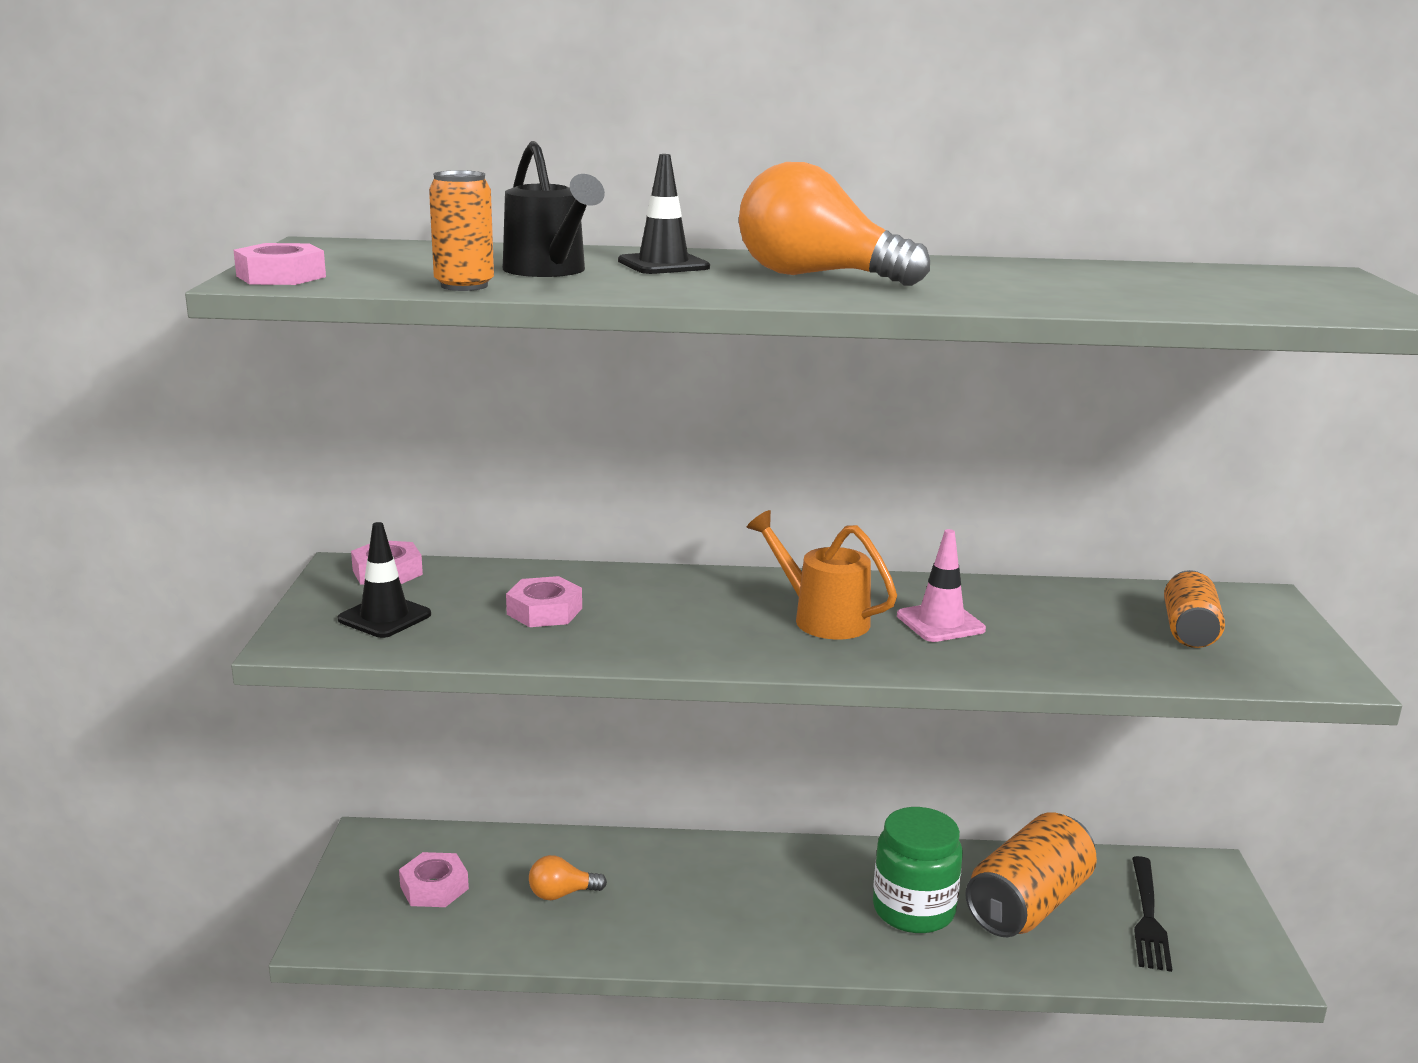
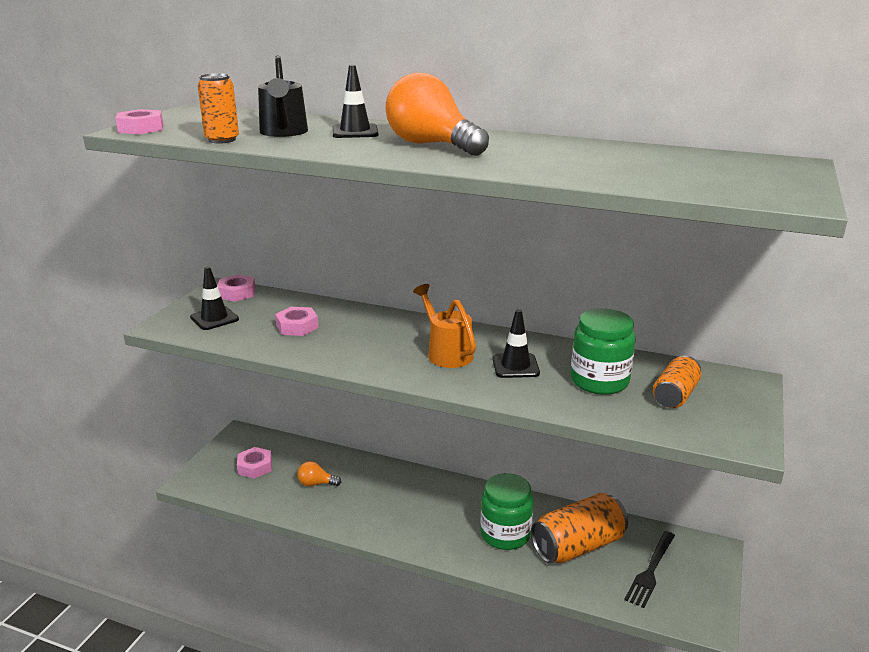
camera: 20 degrees right, 5 degrees up
(940, 623) = (515, 366): pink traffic cone -> black traffic cone
(1074, 626) = (599, 381): none -> green jar

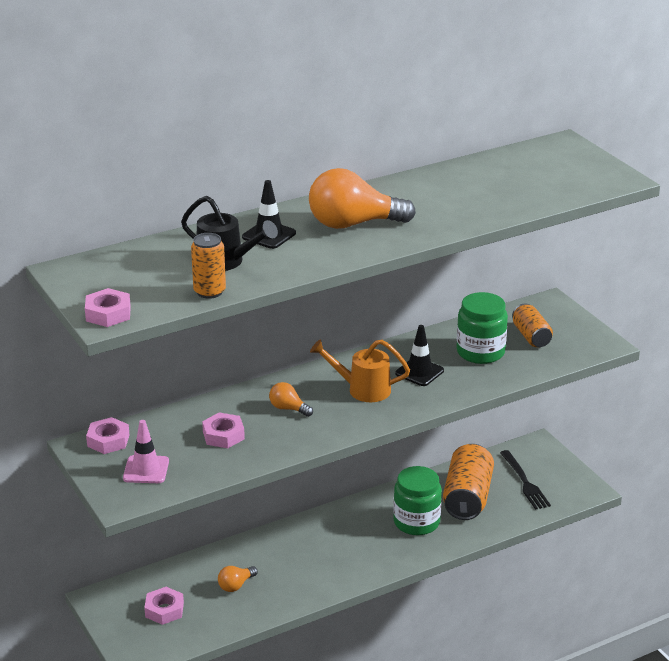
camera: 50 degrees left, 5 degrees up
(214, 318) = (146, 470): black traffic cone -> pink traffic cone
(370, 335) = (288, 408): none -> orange light bulb

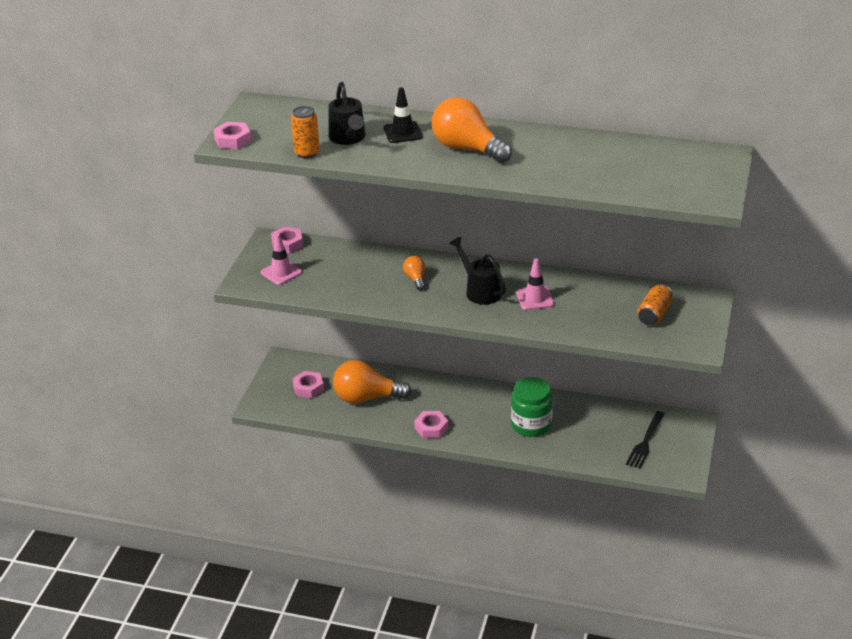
camera: 45 degrees right, 5 degrees up
(223, 435) = (353, 275): pink nut -> pink nut (431, 428)
(236, 585) = (366, 398): orange light bulb -> orange light bulb, size x2.08
(362, 389) = (480, 291): orange watering can -> black watering can
(419, 372) = (535, 298): black traffic cone -> pink traffic cone
(467, 497) = (589, 429): orange can -> none
(480, 352) = (599, 307): green jar -> none

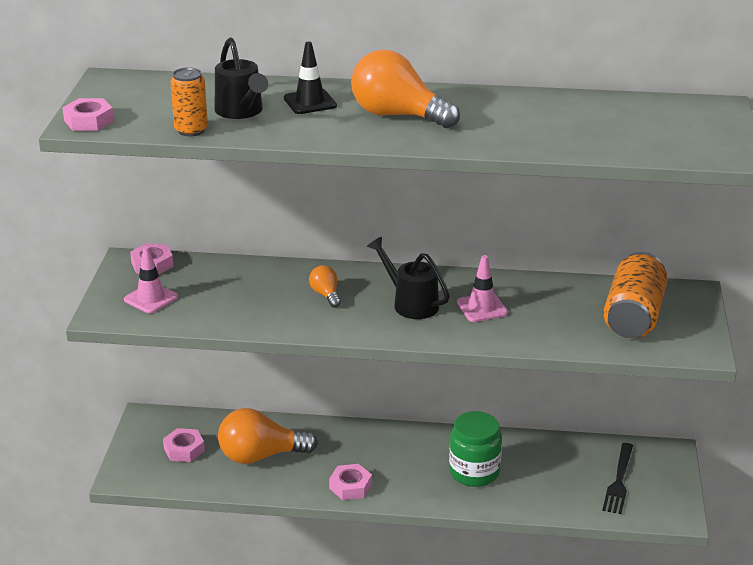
camera: 10 degrees left, 5 degrees down
(654, 314) = (633, 316): orange can -> orange can, size x1.69

